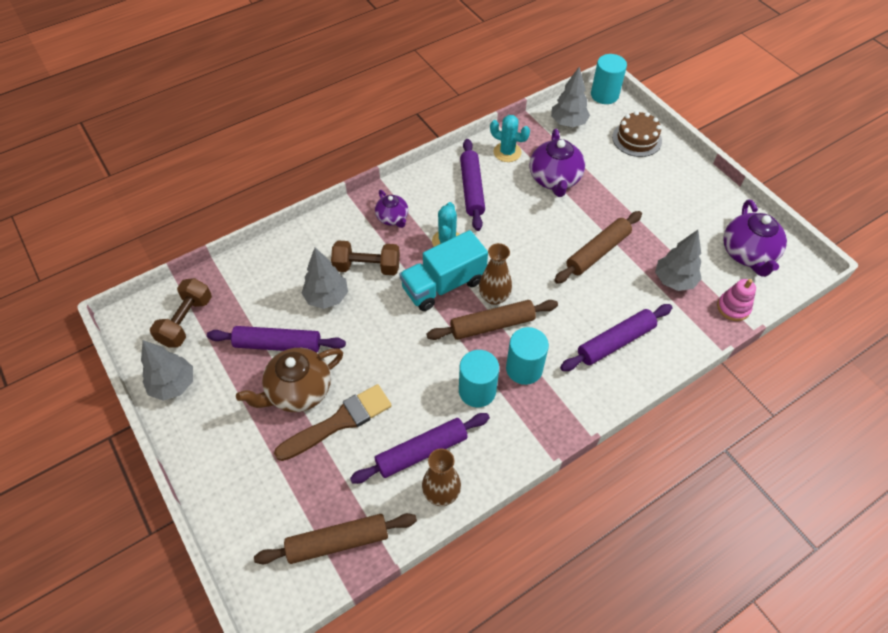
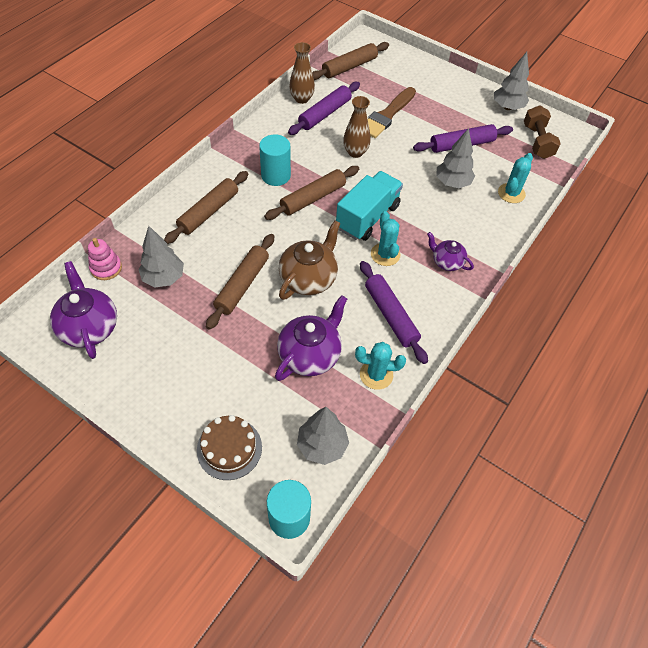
camera: 155 degrees right, 0 degrees up
(274, 266) = (511, 193): none -> turquoise cactus
(298, 391) = (426, 124): brown teapot -> brown teapot (309, 278)
(367, 267) = (438, 213): brown dumbbell -> none
(477, 391) = (304, 154): turquoise cylinder -> none
(494, 297) = (321, 219): brown vase -> brown vase (355, 152)
(554, 179) = (310, 354): purple teapot -> purple teapot turned 60 degrees clockwise
(615, 342) = (208, 212): purple rolling pin -> brown rolling pin

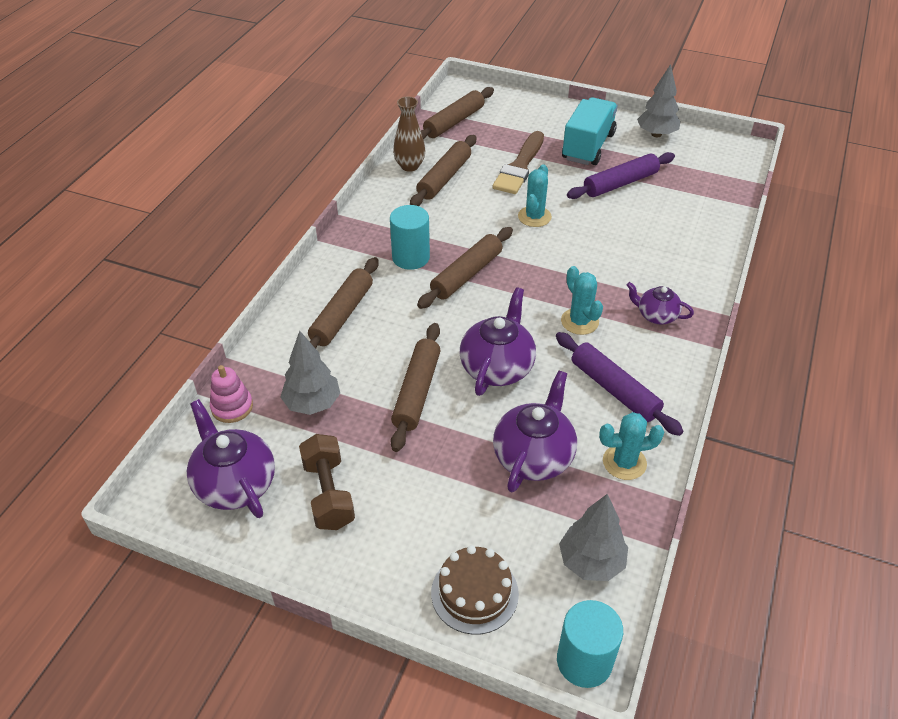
camera: 10 degrees left, 10 degrees down
(309, 278) = (497, 367): brown teapot -> purple teapot
(325, 114) = (444, 178): purple rolling pin -> brown rolling pin
(355, 152) = (498, 214): brown vase -> none
(367, 217) = (541, 283): turquoise truck -> turquoise truck (588, 147)
(452, 183) = (627, 227): grey tree -> none
(511, 193) = (699, 226): turquoise cactus -> turquoise cactus (534, 217)
(537, 141) = (705, 165): brown dumbbell -> brown dumbbell (328, 493)

